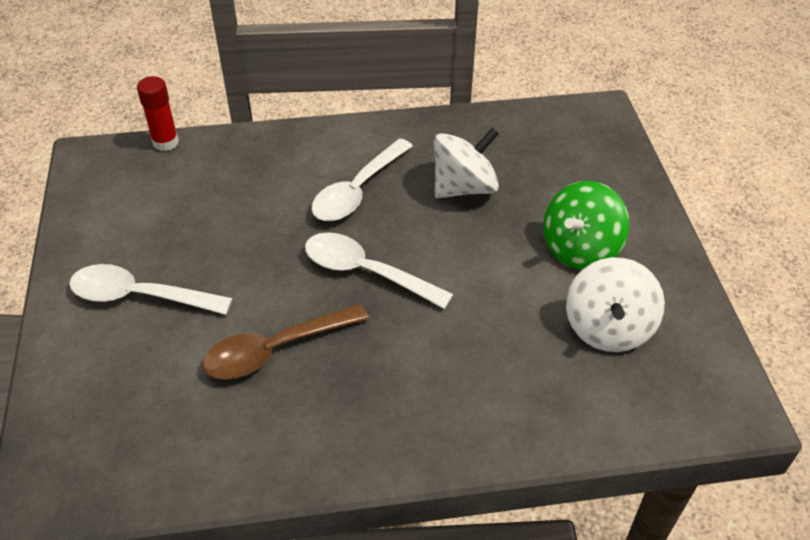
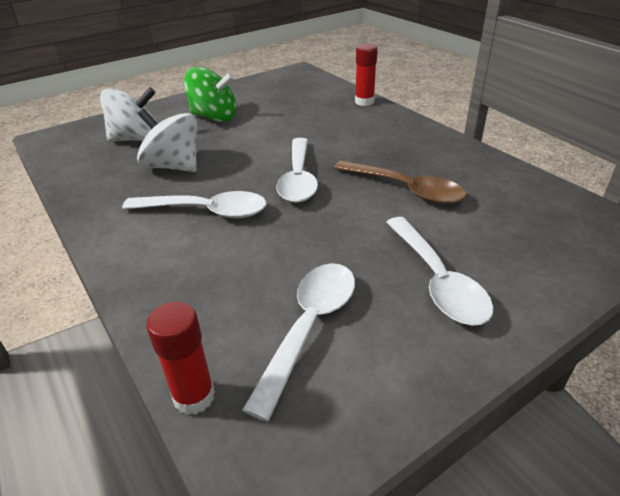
camera: 115 degrees left, 10 degrees down
(167, 205) = (309, 327): none -> white spoon
(540, 436) = (364, 102): none -> red glue stick
(608, 328) = (274, 100): white spinning top -> white spinning top (136, 139)

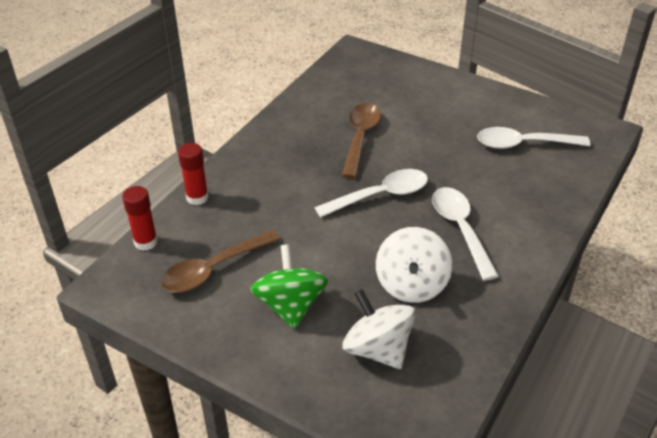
camera: 115 degrees left, 5 degrees up
(194, 396) = (597, 166): red glue stick -> red glue stick (146, 242)
(278, 99) = (213, 269): none -> brown spoon
(437, 280) = (451, 110): white spoon -> none

